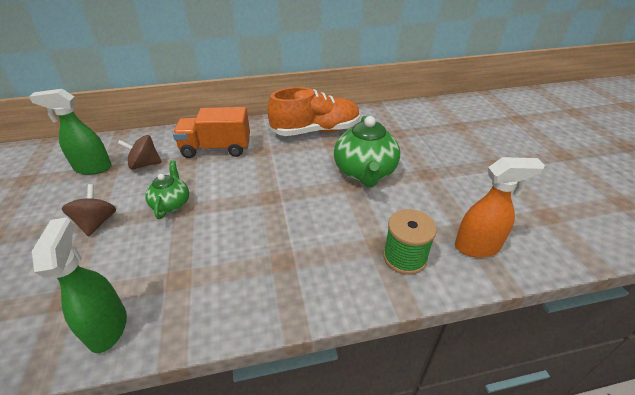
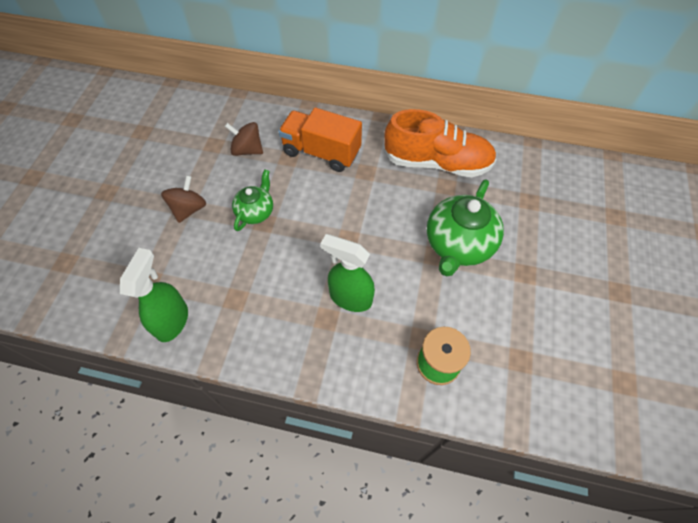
camera: 25 degrees right, 20 degrees up
(93, 168) = (201, 137): green spray bottle -> green spray bottle (350, 297)
(477, 247) = (517, 384): orange spray bottle -> none

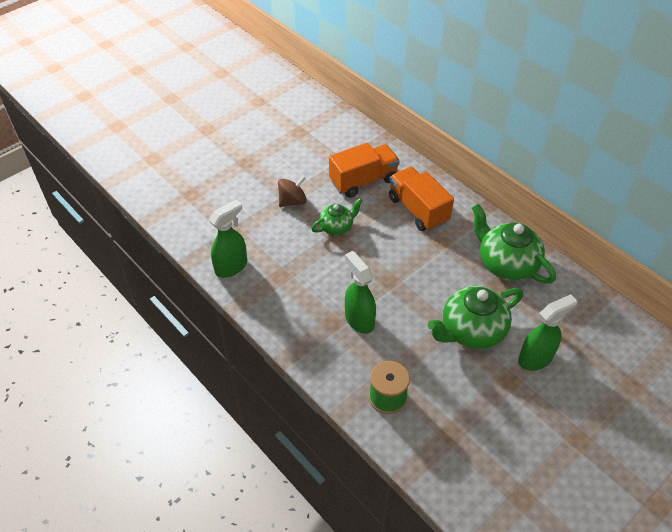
camera: 35 degrees right, 10 degrees down
(247, 150) = (363, 181): brown spinning top -> orange truck
(437, 163) = (506, 264): orange shoe -> green teapot
(529, 238) = (535, 358): none -> green spray bottle

